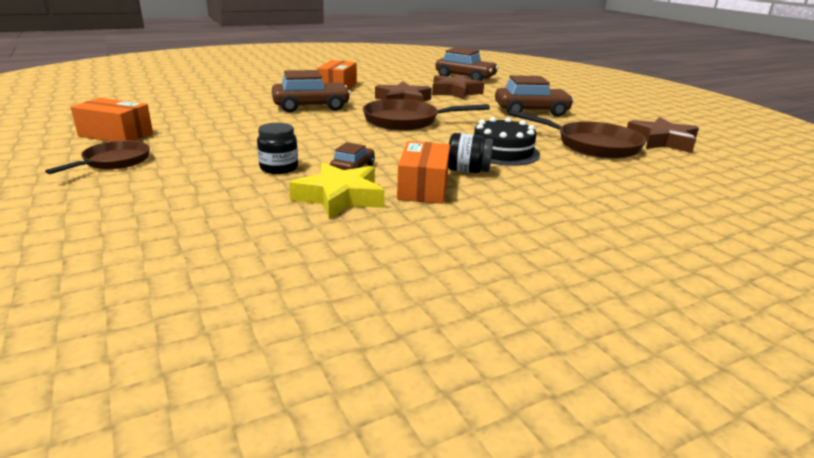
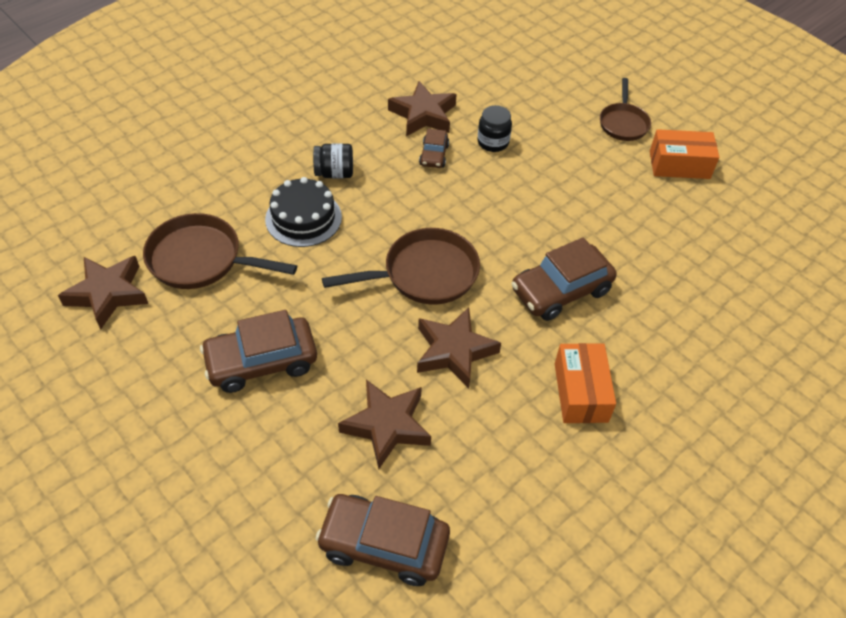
camera: 165 degrees right, 25 degrees up
(340, 197) = (423, 115): yellow star -> brown star
(423, 187) = (367, 139): orange box -> none

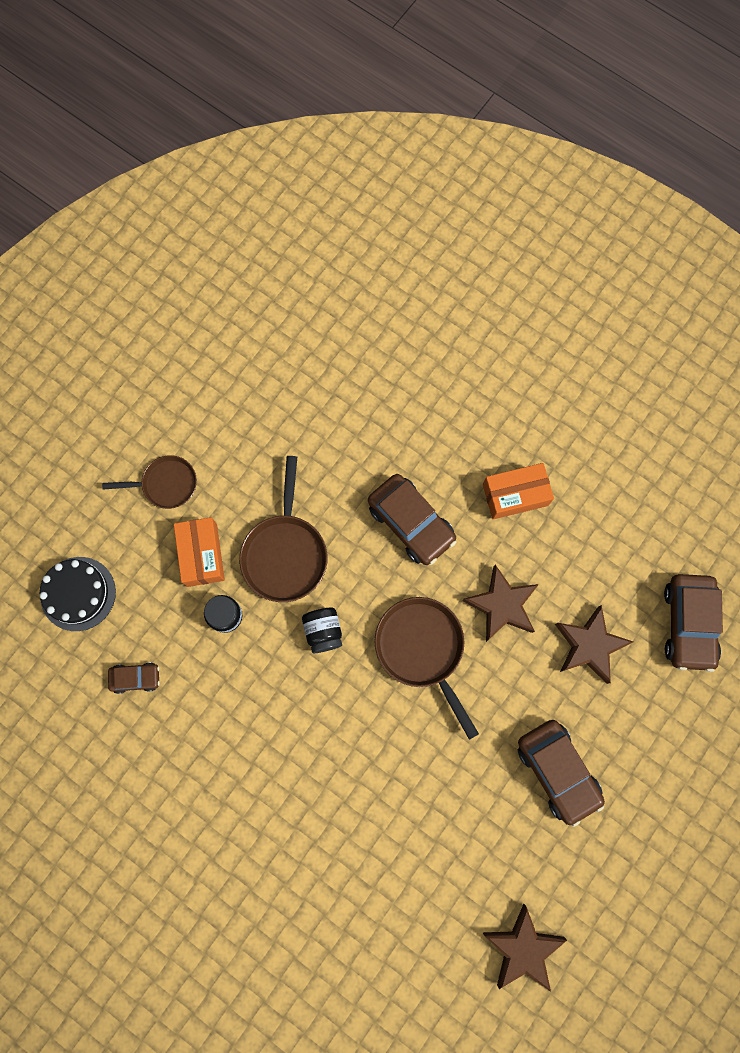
camera: 100 degrees left, 25 degrees up
(201, 259) = (458, 872): brown pan -> brown pan (285, 553)
(303, 218) = (380, 786): black cake -> black cake (78, 593)
(334, 173) = (309, 773): black jar -> black jar (323, 631)
(423, 115) = (196, 699): brown star -> none
(434, 155) = (259, 674): brown car -> brown car (136, 678)
(679, 165) = (219, 425): orange box -> orange box (202, 555)

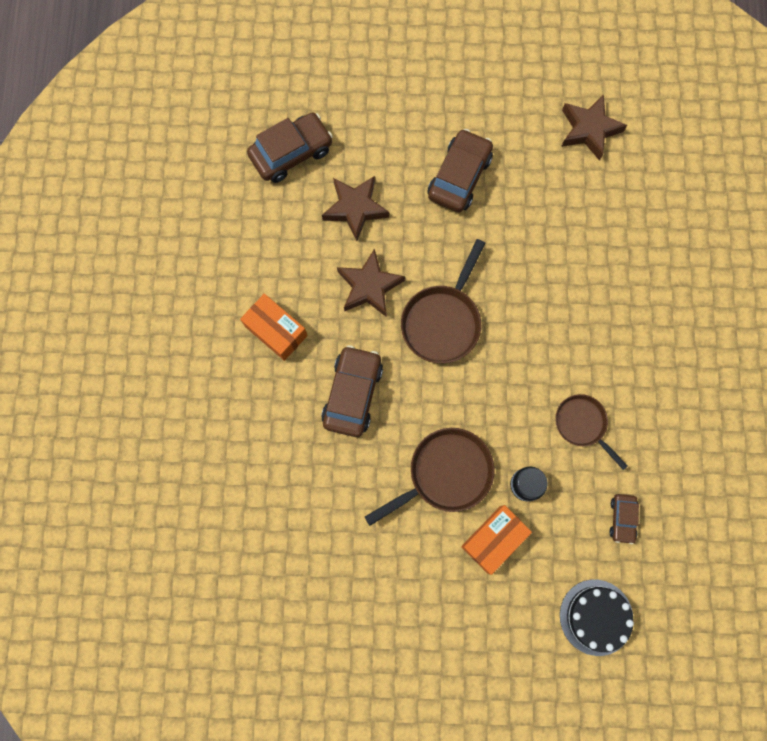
camera: 125 degrees left, 0 degrees up
(136, 678) = (622, 518): brown car -> brown car turned 135 degrees counterclockwise
(166, 484) = (459, 614): brown pan -> brown pan (582, 424)
(323, 631) = (483, 402): black jar -> none

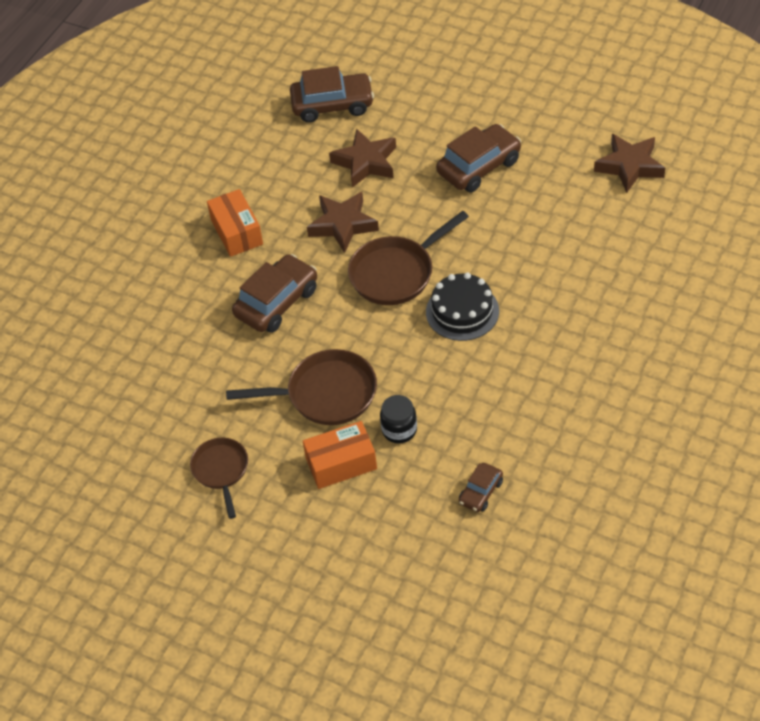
camera: 30 degrees right, 25 degrees down
(582, 424) = (485, 400): brown pan -> brown pan (221, 471)
(596, 617) = (405, 566): black cake -> black cake (462, 311)

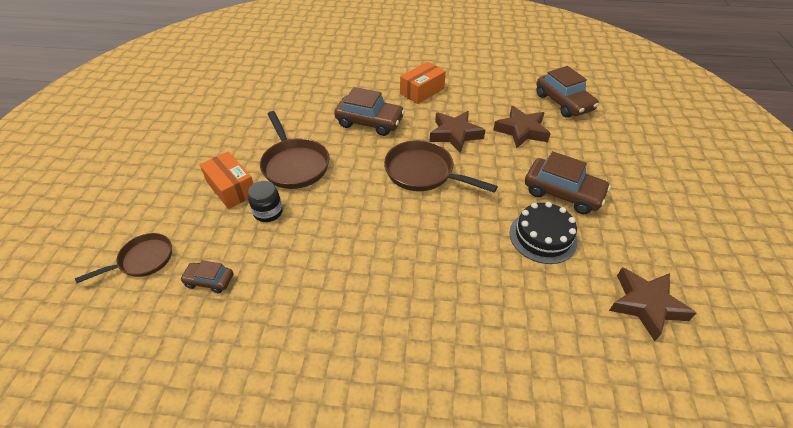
camera: 65 degrees right, 5 degrees down
(221, 471) = (219, 134): brown pan -> brown pan (143, 260)
(462, 311) = (401, 221): black cake -> black cake (543, 237)

